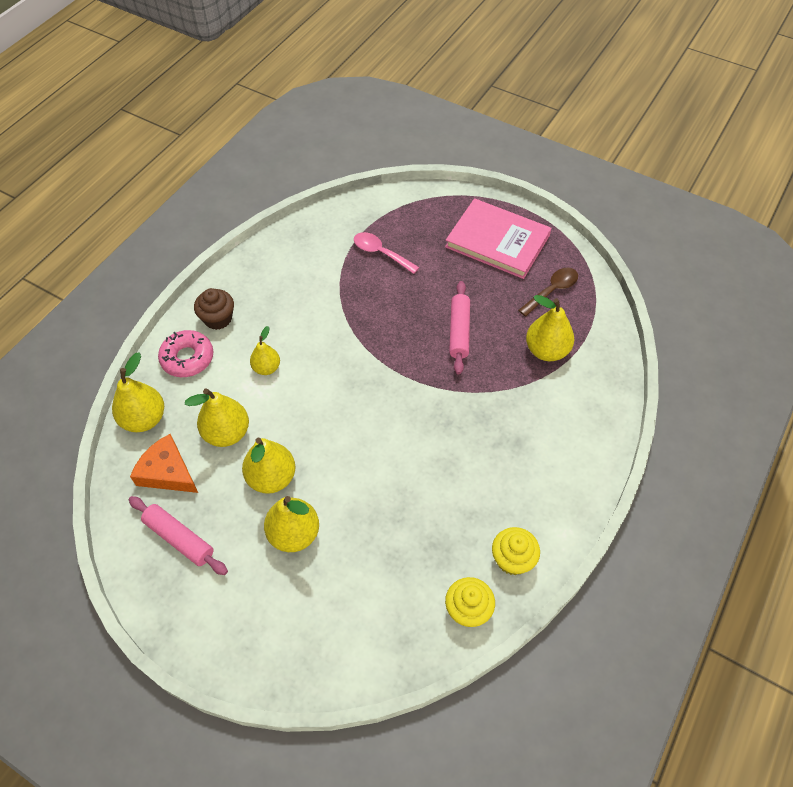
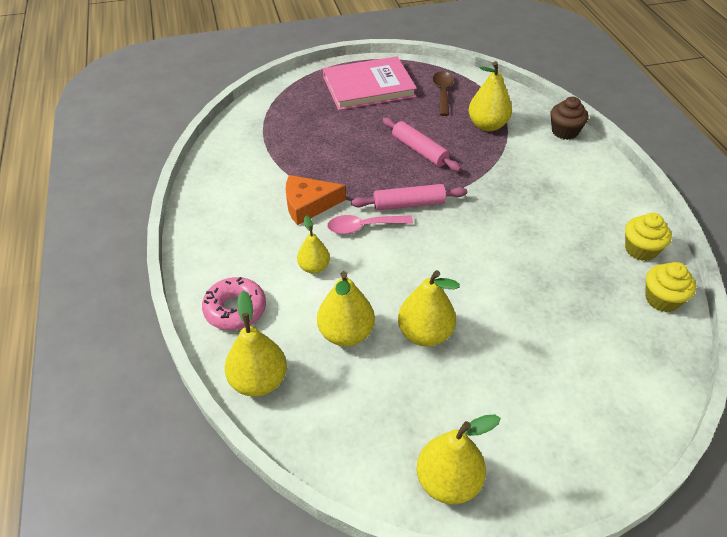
camera: 45 degrees left, 10 degrees down
(167, 472) = (336, 401): orange cheese -> orange cheese (308, 205)
(179, 538) = (416, 438): pink rolling pin -> pink rolling pin (409, 204)
(218, 318) = (223, 264): brown cupcake -> brown cupcake (564, 131)
(294, 534) = (495, 355): yellow pear -> yellow pear (448, 482)
(380, 253) = (296, 140): pink spoon -> pink spoon (363, 227)

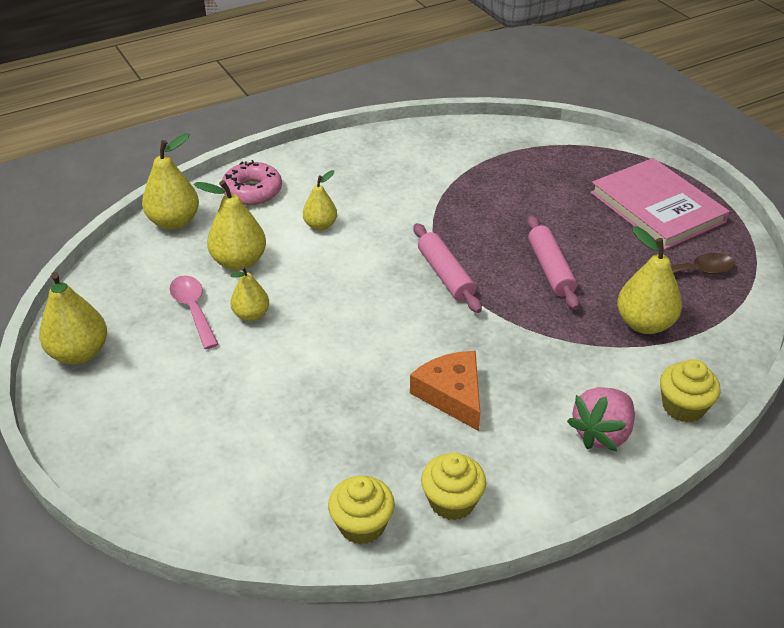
camera: 75 degrees right, 5 degrees down
(308, 205) = (411, 204): orange cheese -> orange cheese (452, 394)
(363, 227) = (392, 247): pink spoon -> pink spoon (193, 309)
(419, 150) = (550, 269): pink rolling pin -> pink rolling pin turned 45 degrees counterclockwise
(425, 334) = (251, 315): yellow pear -> yellow pear, size x0.62
(564, 131) = (683, 407): brown cupcake -> yellow cupcake
(584, 169) = (602, 433): none -> pink strawberry

